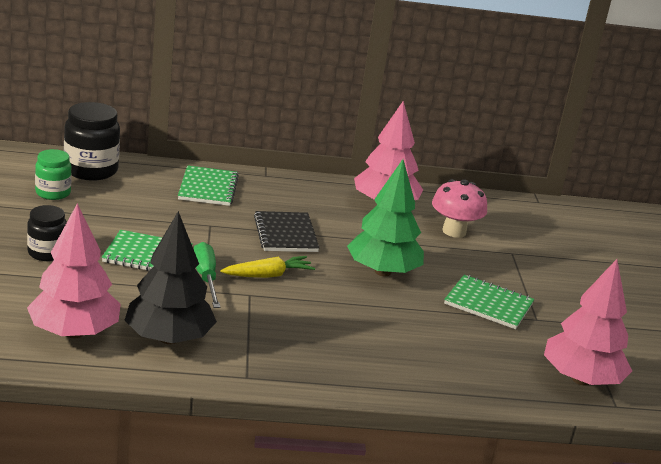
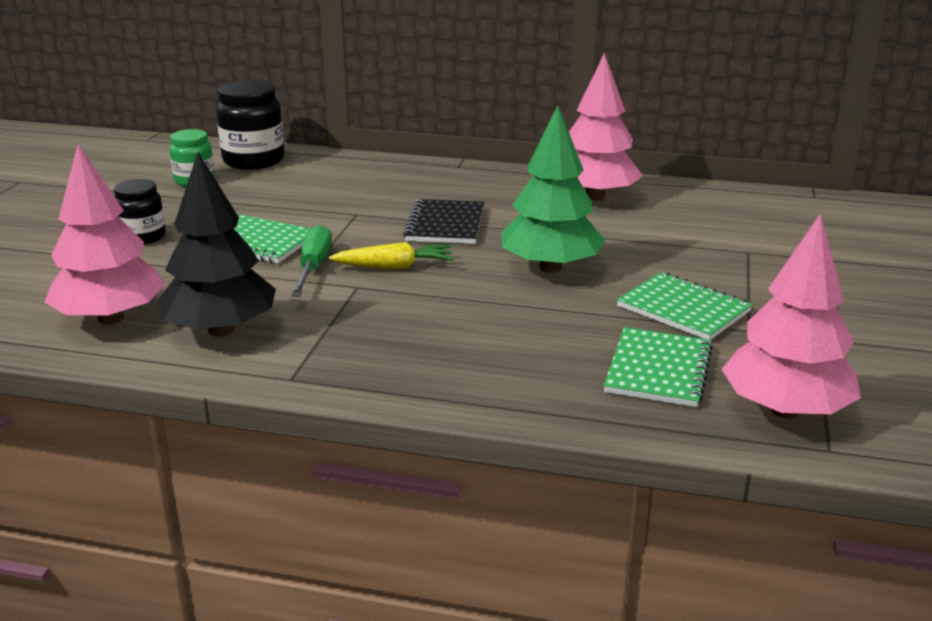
camera: 20 degrees right, 0 degrees up
(208, 188) = (379, 178): green notebook -> green notebook (658, 370)
(454, 231) = (675, 226): pink mushroom -> none

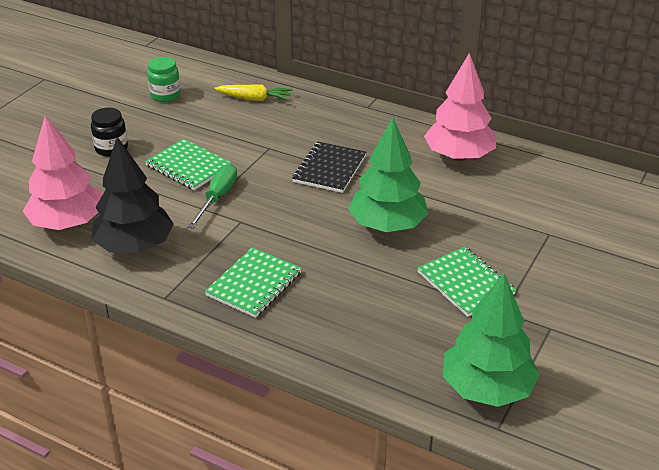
camera: 15 degrees right, 10 degrees up
(253, 160) = (215, 79): black jar -> none
(394, 267) = (274, 206): yellow carrot -> yellow carrot (254, 99)
(658, 370) = (416, 336): green notebook -> green notebook (254, 284)
(785, 410) = (487, 388): pink tree -> green tree

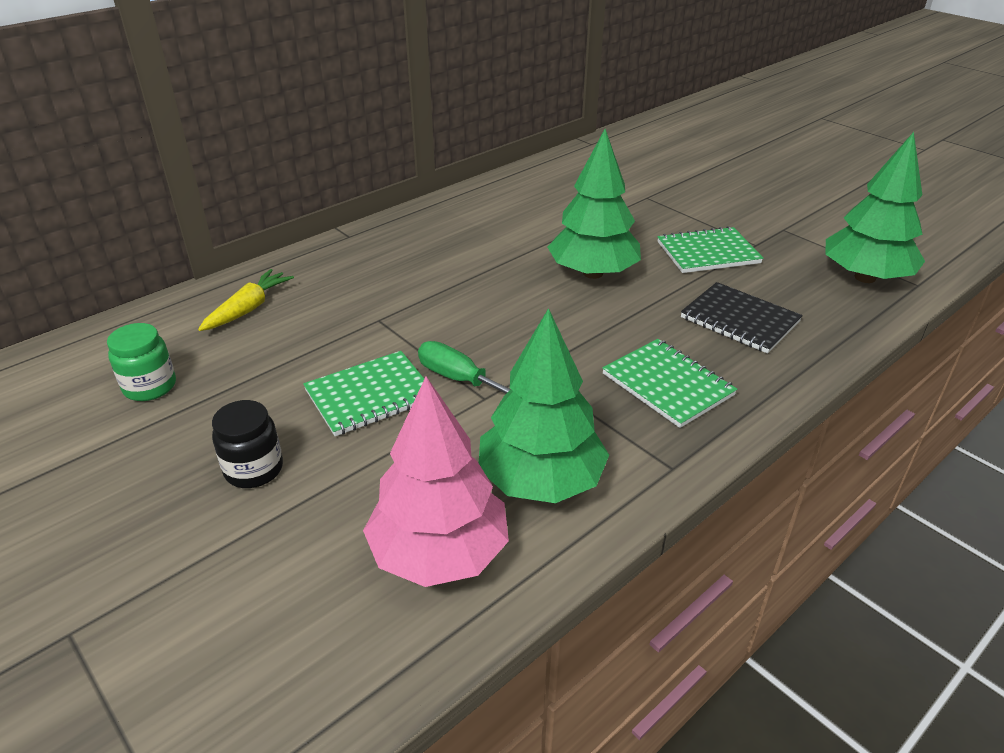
camera: 70 degrees left, 0 degrees up
(135, 246) = (540, 480): black tree -> green tree
(329, 169) = (460, 286): black notebook -> black notebook (739, 320)
(459, 156) = (492, 208): pink tree -> none

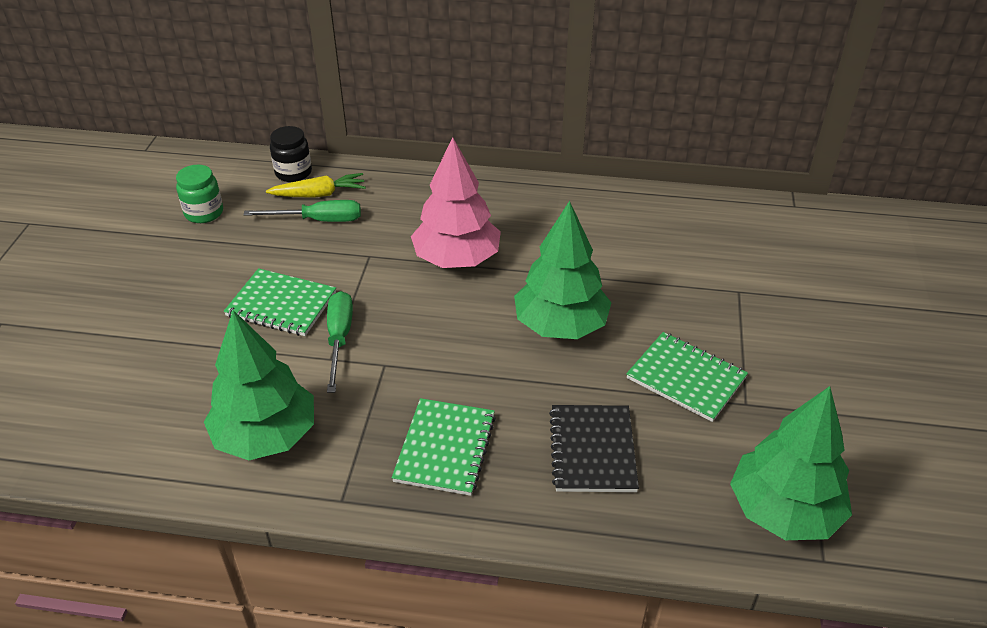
camera: 50 degrees right, 5 degrees up
(254, 469) = (168, 303): black jar -> black jar (293, 173)
(285, 325) = (318, 220): none -> green screwdriver
(439, 553) = (158, 426): pink tree -> pink tree (456, 259)

